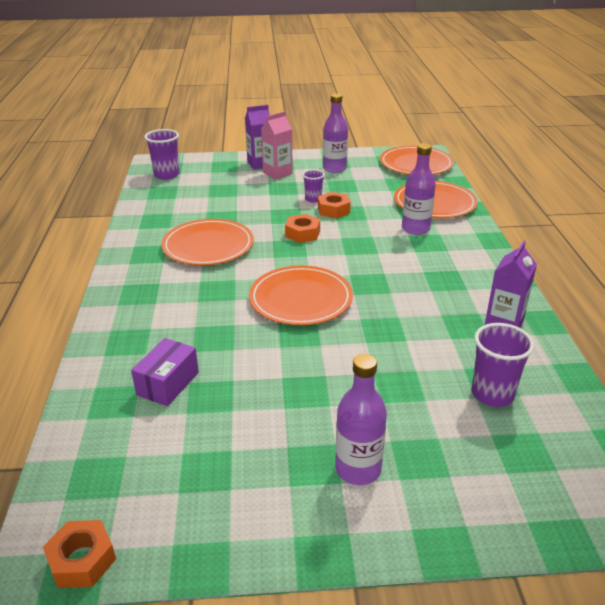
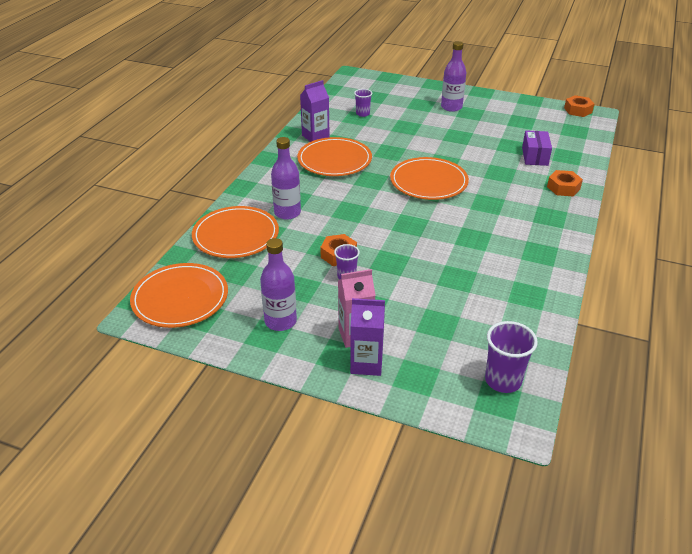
camera: 155 degrees left, 5 degrees up
(168, 383) = (535, 156): purple box -> purple box turned 45 degrees counterclockwise
(208, 245) = (481, 246): orange plate -> orange plate (334, 160)
(302, 234) = (389, 235): orange nut -> orange nut (563, 188)
(492, 394) = (362, 114): purple cup -> purple cup, size x0.61

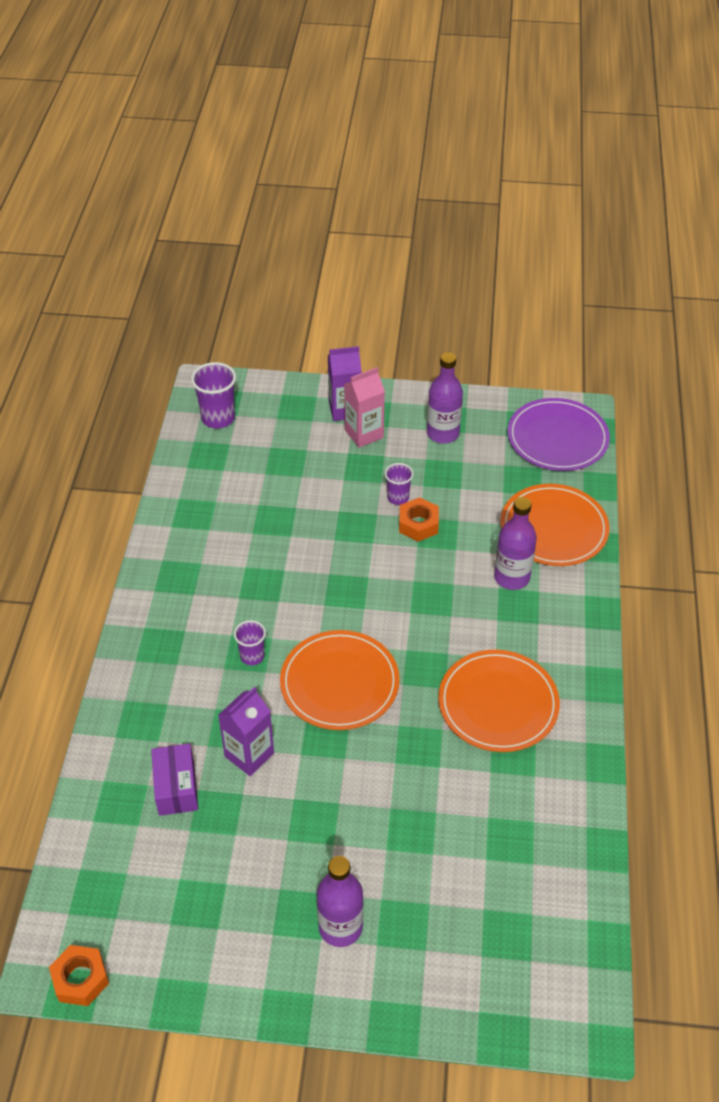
camera: 165 degrees right, 10 degrees up
(180, 298) = (557, 438): orange plate -> purple plate
(315, 136) = (556, 760): purple carton -> purple carton (249, 755)
(362, 114) = (505, 857): purple cup -> purple cup (252, 656)
(563, 188) = (136, 713): orange nut -> none

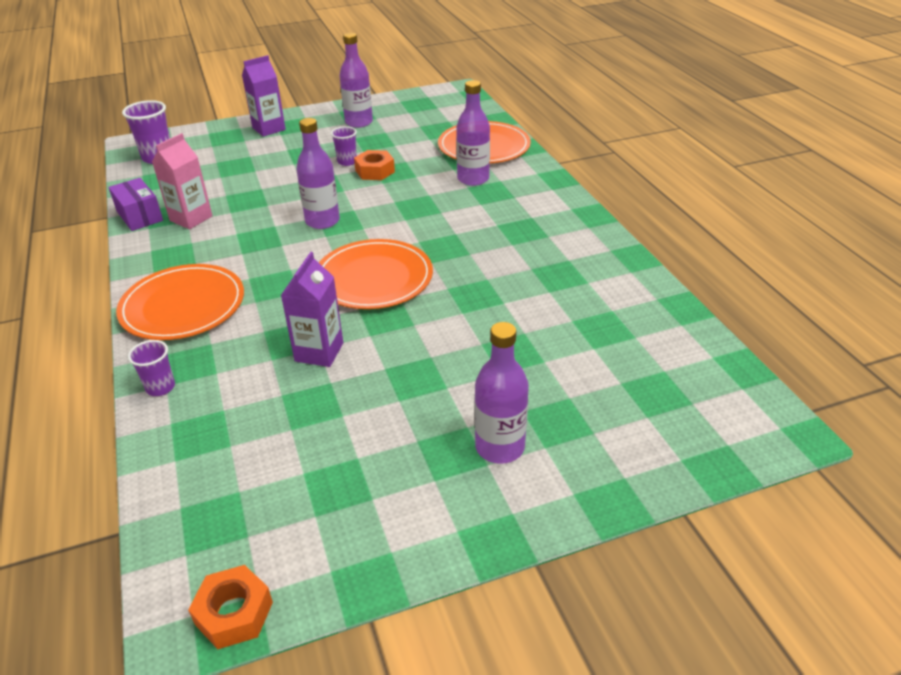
camera: 25 degrees left, 10 degrees down
(176, 788) = (257, 401): purple box -> purple box (139, 216)
(252, 656) = (279, 286): purple cup -> purple cup (160, 387)
(331, 582) = (322, 221): none -> purple bottle
(364, 434) = (294, 137): pink carton -> pink carton (191, 218)
(498, 703) = (521, 249): orange plate -> orange plate (183, 306)
(557, 438) = (449, 105): purple plate -> none

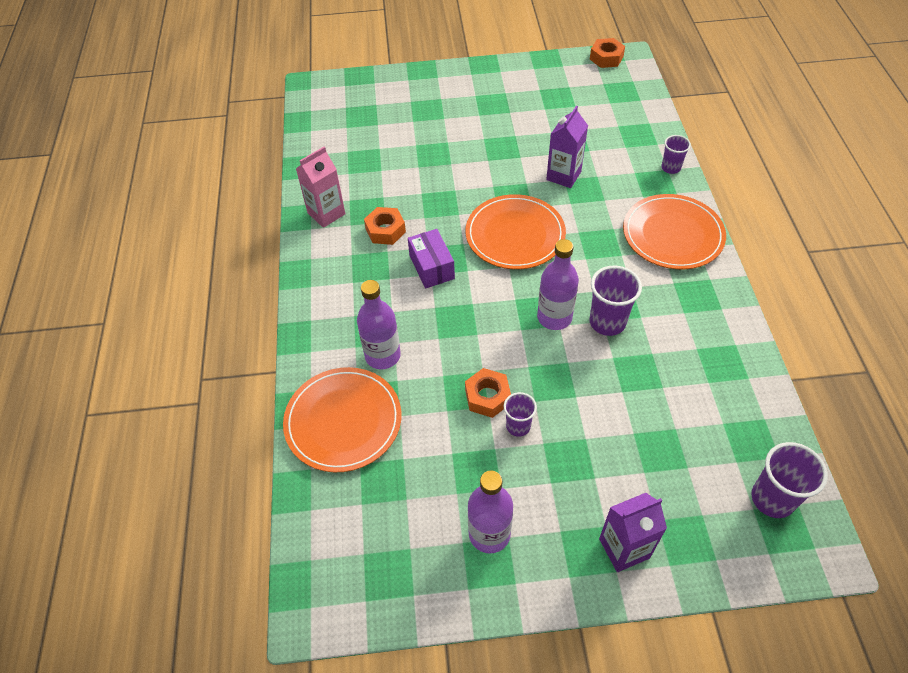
camera: 165 degrees left, 15 degrees up
(139, 216) = (752, 367): purple box -> purple box (432, 267)
(191, 218) = (693, 351): pink carton -> pink carton (326, 213)
(270, 225) = (607, 322): none -> purple cup
(499, 447) = (465, 102): purple bottle -> none
(525, 260) = (385, 230): none -> orange nut

